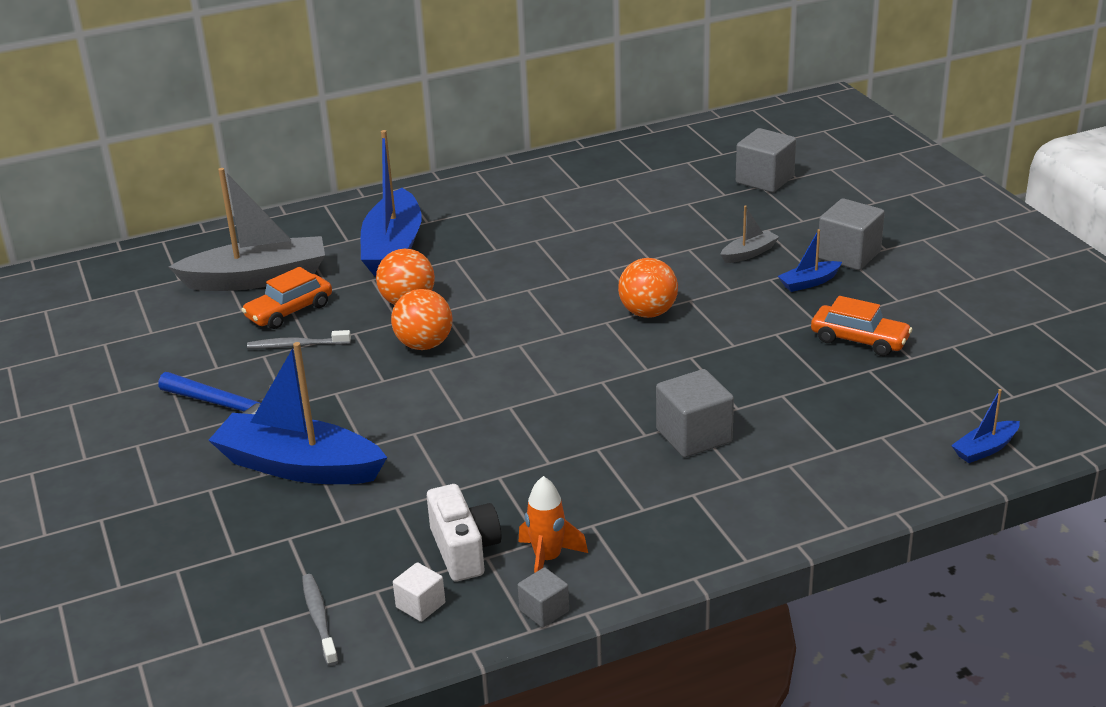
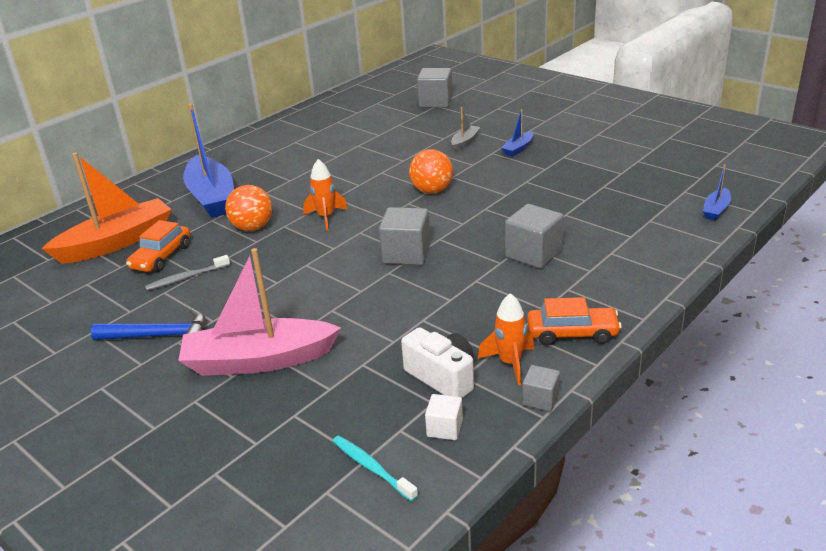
camera: 25 degrees left, 0 degrees up
(257, 279) = (117, 242): grey boat -> orange boat
(299, 466) = (258, 360): blue boat -> pink boat
(319, 619) = (372, 468): grey toothbrush -> turquoise toothbrush
(424, 345) = (289, 251): orange ball -> none
(497, 313) = (326, 217): none -> orange rocket
(849, 255) = (527, 129): grey cube -> grey cube (406, 254)
(859, 340) = (581, 172): orange car -> orange car (572, 333)

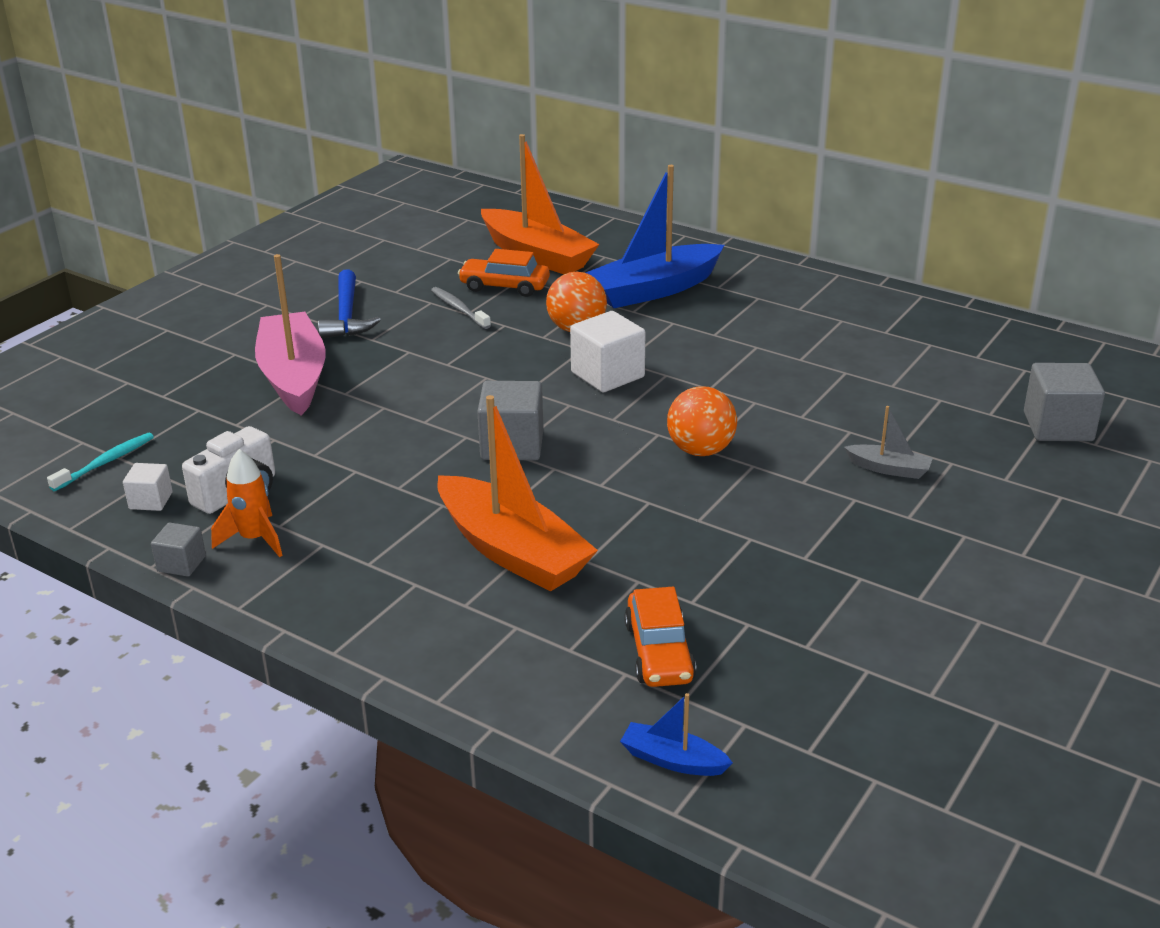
camera: 80 degrees right, 0 degrees up
(326, 217) = (607, 375): orange rocket -> white cube
(518, 149) = (879, 526): blue boat -> none
(533, 254) = (512, 551): grey cube -> orange boat
(572, 333) = (307, 587): orange car -> orange car (659, 652)

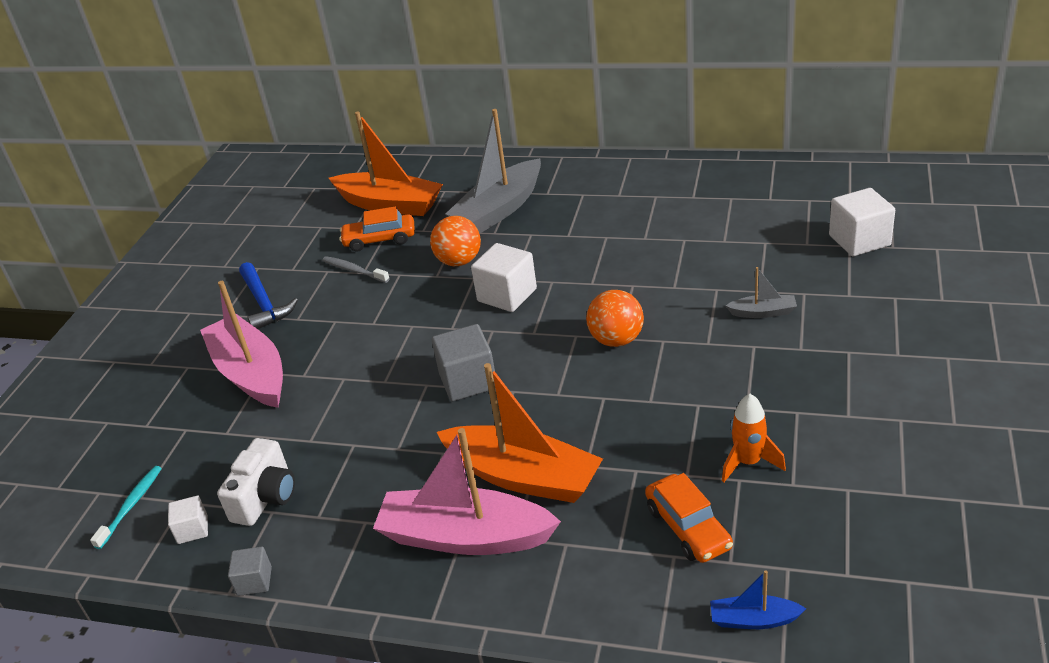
camera: 15 degrees left, 5 degrees up
(254, 539) = (304, 537): orange rocket -> orange rocket (748, 462)
(415, 588) = (465, 537): none -> pink boat
(654, 290) = (499, 209): blue boat -> grey boat
(1058, 426) = (859, 240): grey cube -> white cube

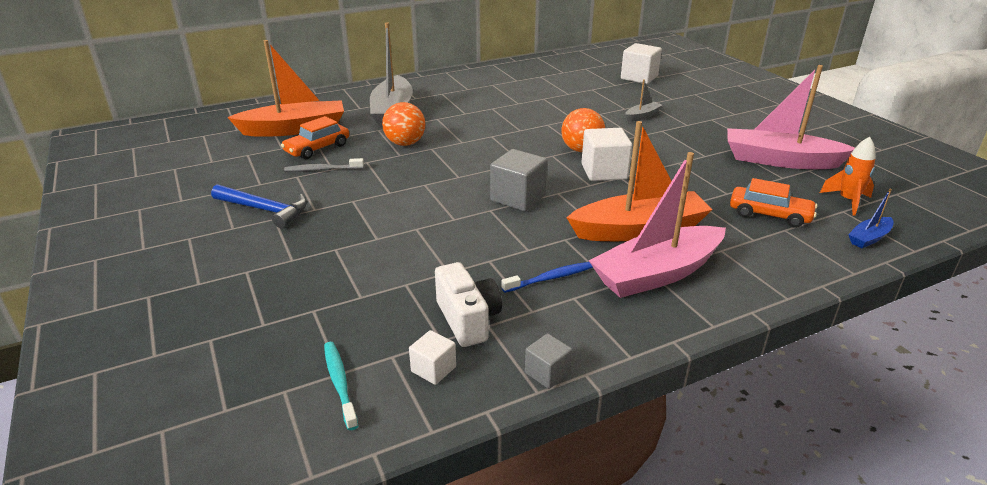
camera: 45 degrees left, 5 degrees down
(250, 373) = (323, 253): pink boat -> pink boat (780, 160)
(374, 491) = (550, 278): none -> blue toothbrush
(507, 295) = (471, 150): white cube -> white cube (604, 171)
(748, 462) = (747, 177): orange rocket -> orange rocket (847, 201)

